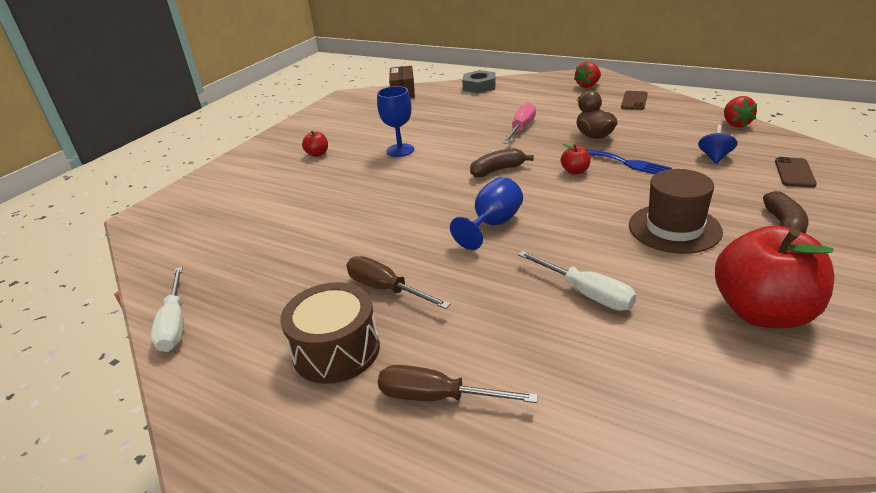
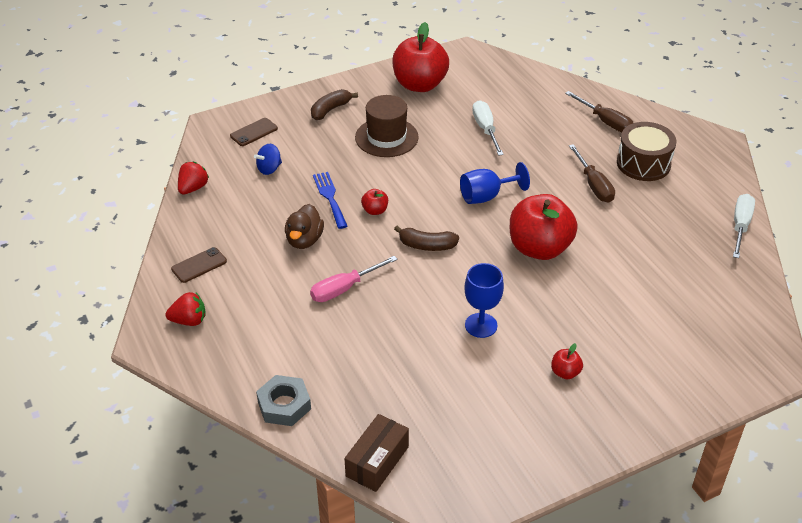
camera: 150 degrees left, 10 degrees up
(397, 208) = (539, 248): none -> red apple

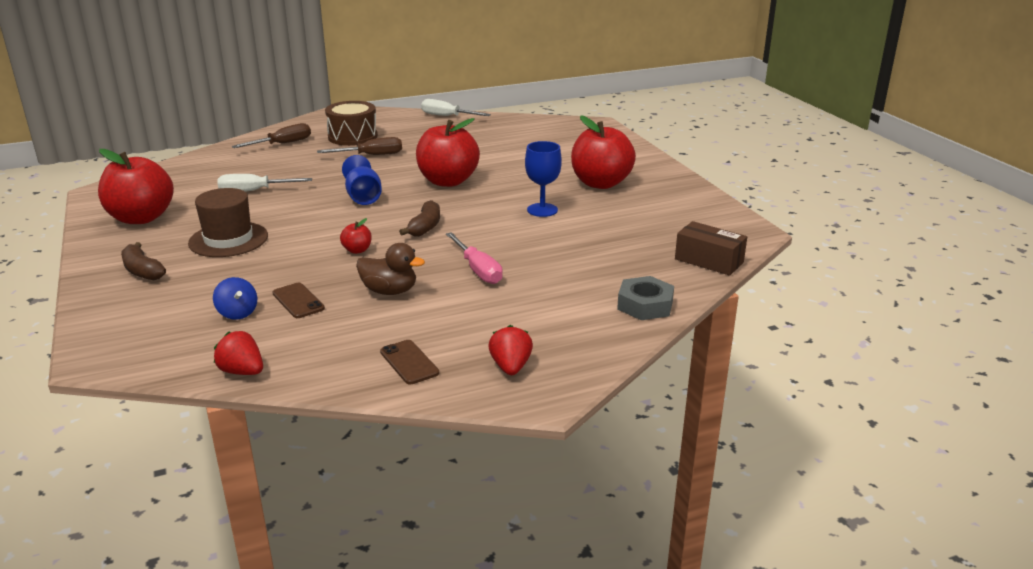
camera: 85 degrees left, 15 degrees down
(254, 132) = (146, 325): brown phone -> brown phone (298, 301)
(330, 197) = (319, 275): blue fork -> none
(565, 372) = (600, 183): red apple -> red apple, size x2.38

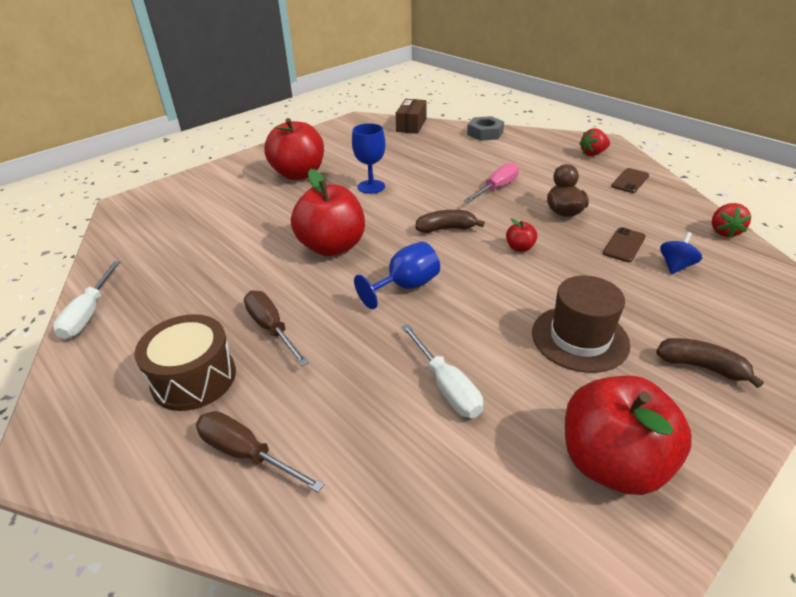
camera: 110 degrees left, 10 degrees up
(142, 271) = (701, 367): brown banana -> brown banana turned 90 degrees counterclockwise

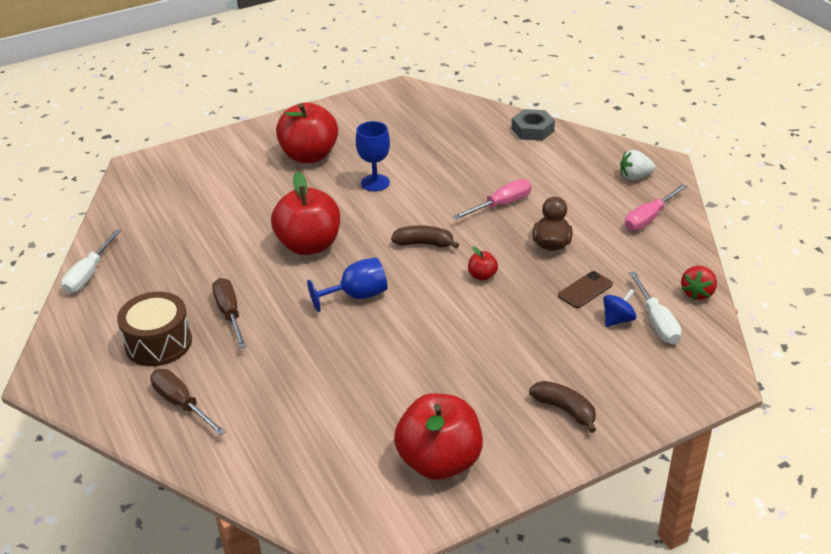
camera: 15 degrees right, 0 degrees up
(411, 125) = (457, 106): brown box -> none
(446, 386) = (348, 385): white screwdriver -> white screwdriver (657, 321)
(579, 338) = (480, 368): brown hat -> none
(593, 154) = (635, 177): red strawberry -> white strawberry
(630, 181) = (649, 218): brown phone -> pink screwdriver

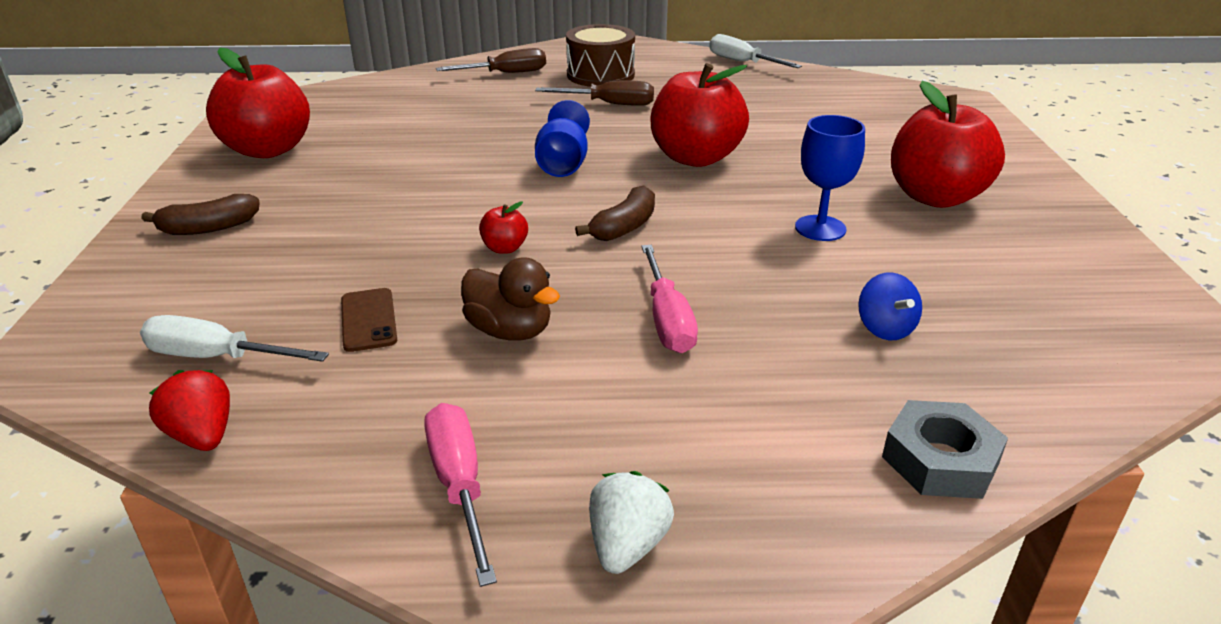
camera: 115 degrees right, 5 degrees down
(618, 319) = (273, 323): blue spinning top -> blue spinning top (885, 328)

